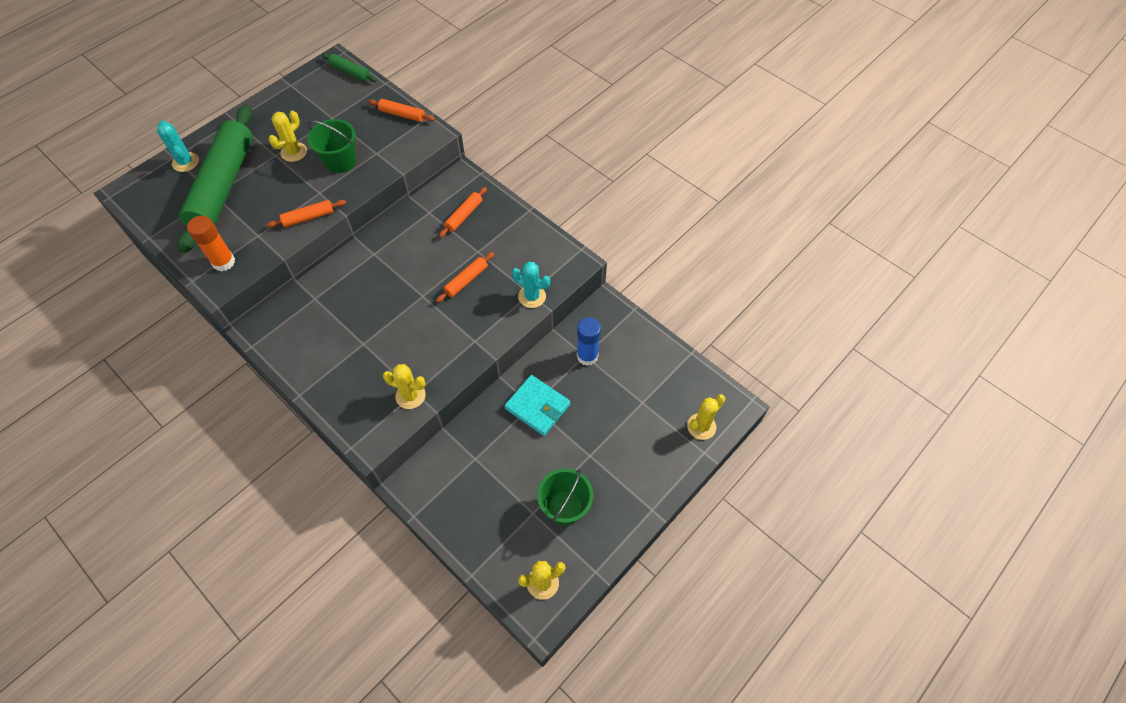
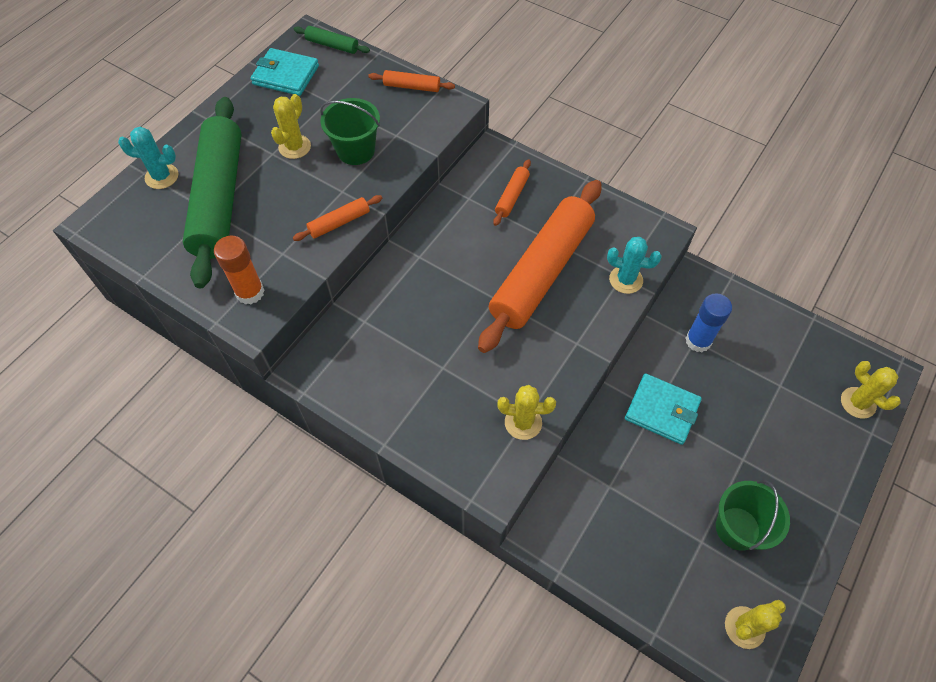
camera: 10 degrees left, 0 degrees up
(185, 162) = (162, 176): turquoise cactus -> turquoise cactus turned 45 degrees counterclockwise
(306, 92) = (286, 75): none -> turquoise wallet
(466, 280) = (541, 272): orange rolling pin -> orange rolling pin, size x2.45
(701, 426) = (858, 403): yellow cactus -> yellow cactus turned 75 degrees counterclockwise

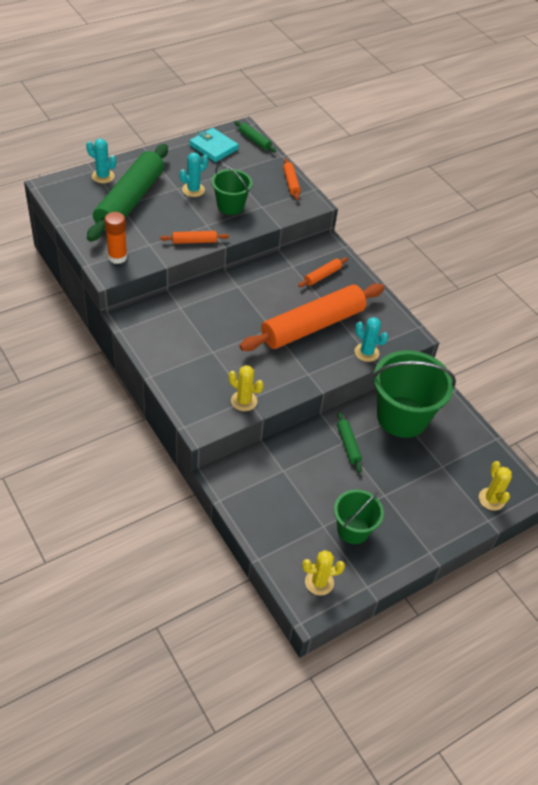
camera: 20 degrees right, 10 degrees down
(294, 147) = (193, 190): yellow cactus -> turquoise cactus
(412, 87) = (291, 183): orange rolling pin -> orange rolling pin turned 45 degrees clockwise
(662, 410) = (348, 445): turquoise wallet -> green rolling pin
(698, 341) = (402, 417): blue glue stick -> green bucket

